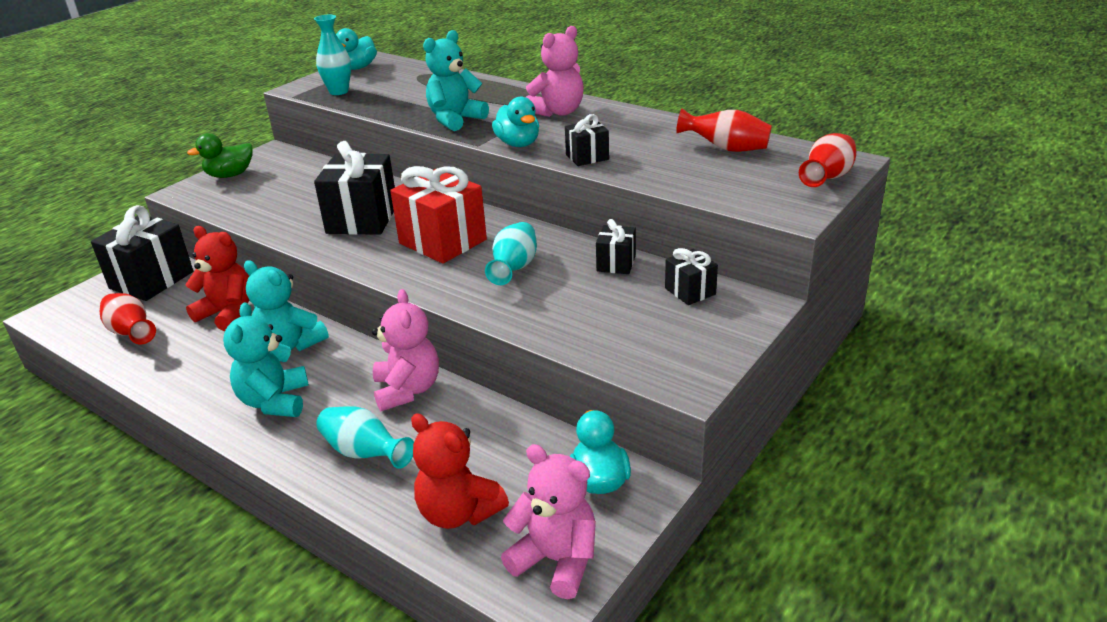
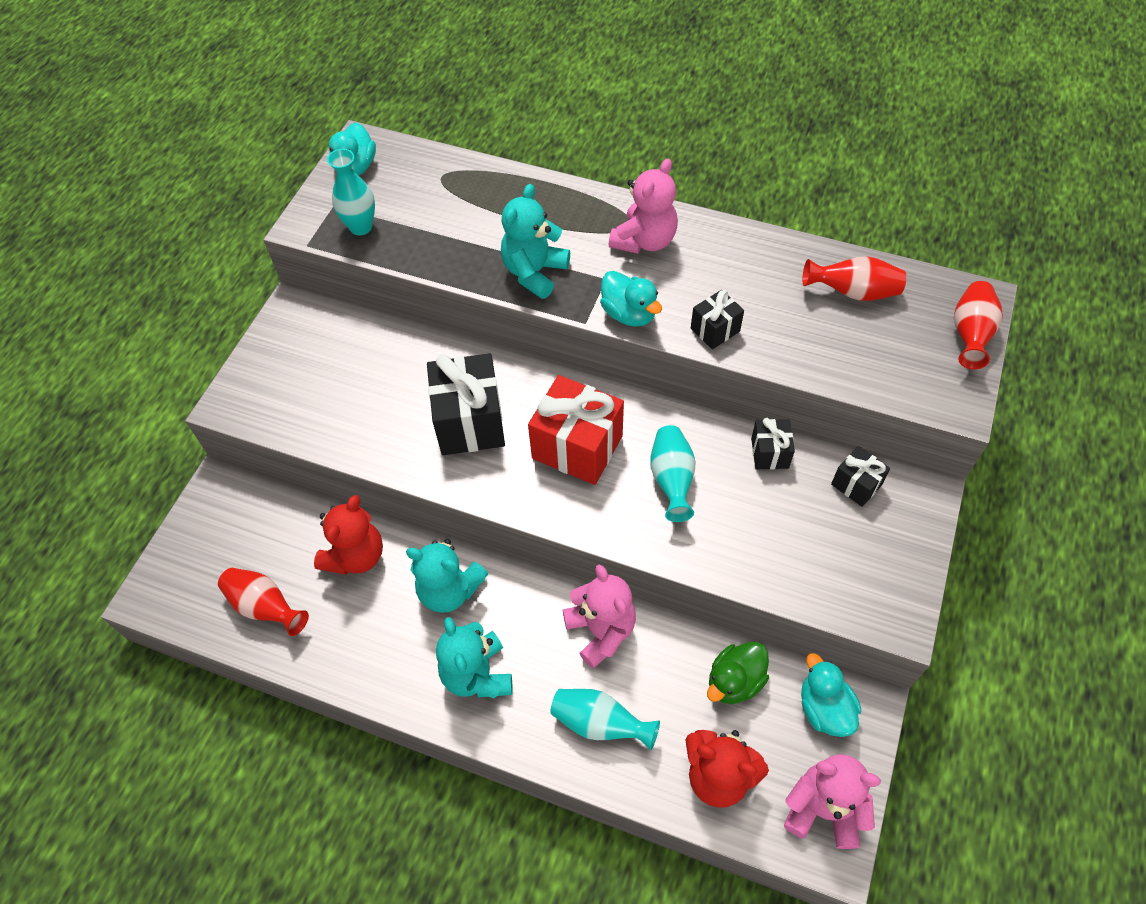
camera: 15 degrees left, 25 degrees up
(151, 280) = (236, 518): black gift -> none
(228, 313) = (355, 556): red teddy bear -> red teddy bear turned 105 degrees clockwise
(230, 175) = (268, 363): green duck -> green duck (734, 681)

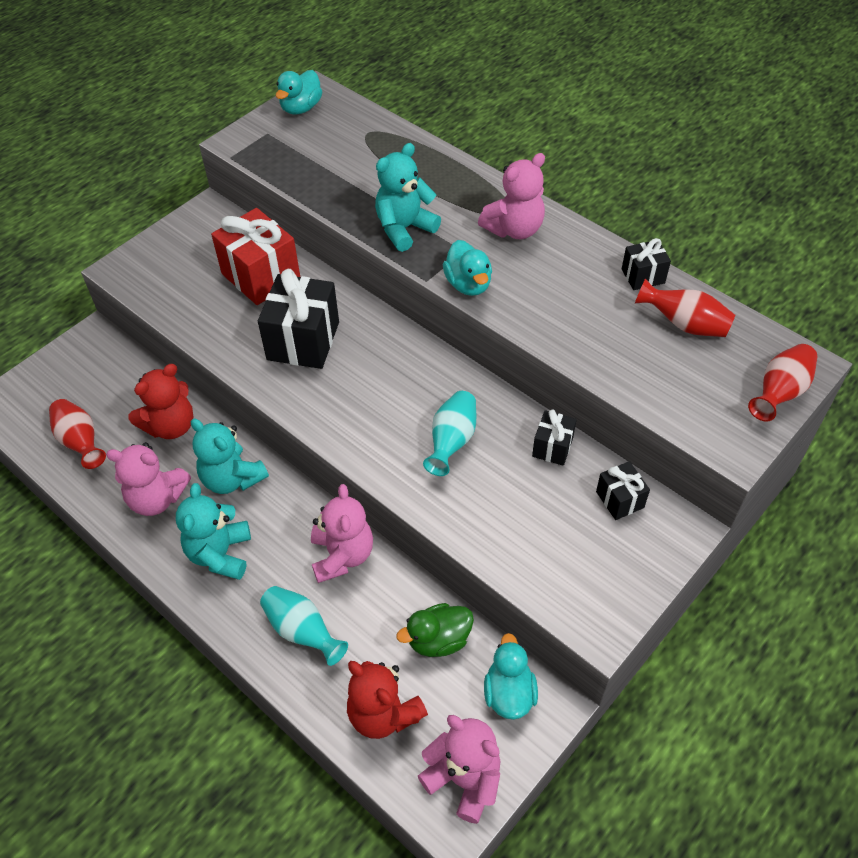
camera: 20 degrees right, 5 degrees down
(361, 227) = (280, 155): turquoise vase -> none
(381, 639) = (157, 498): none -> pink teddy bear
(577, 447) = (383, 389): red gift -> red gift (261, 276)
(715, 330) = (538, 319): black gift -> black gift (643, 276)

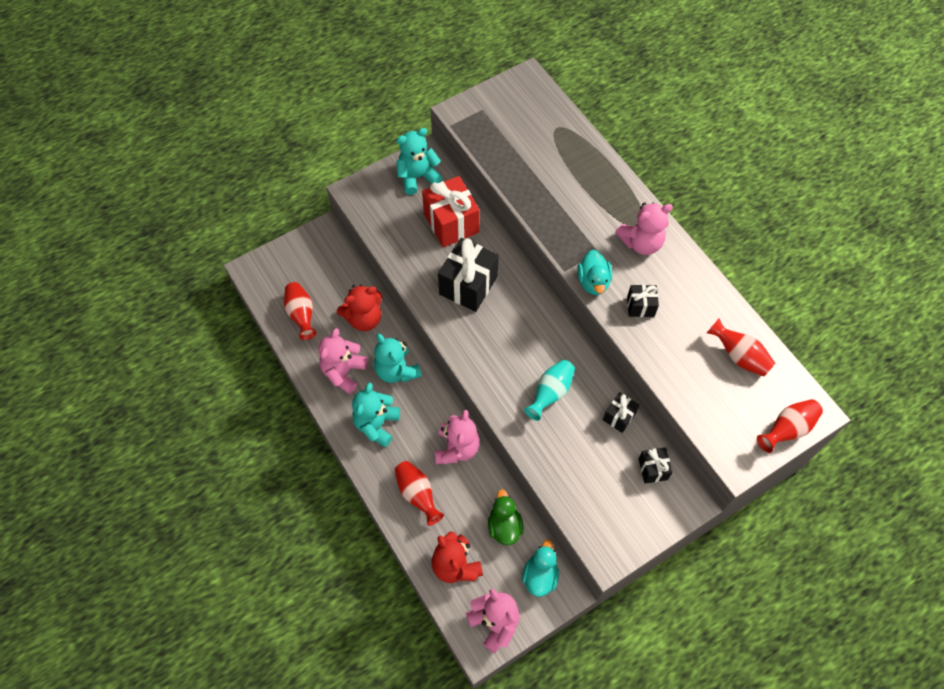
camera: 15 degrees right, 10 degrees up
(157, 498) = (344, 372): pink teddy bear -> pink teddy bear turned 90 degrees clockwise
(301, 108) = (513, 92): turquoise duck -> none
(302, 631) = (417, 494): turquoise vase -> red vase
(404, 229) = (560, 222): turquoise teddy bear -> turquoise teddy bear (417, 177)
(438, 640) = (504, 526): green duck -> green duck turned 90 degrees clockwise
(643, 276) = (723, 307): black gift -> black gift (640, 306)

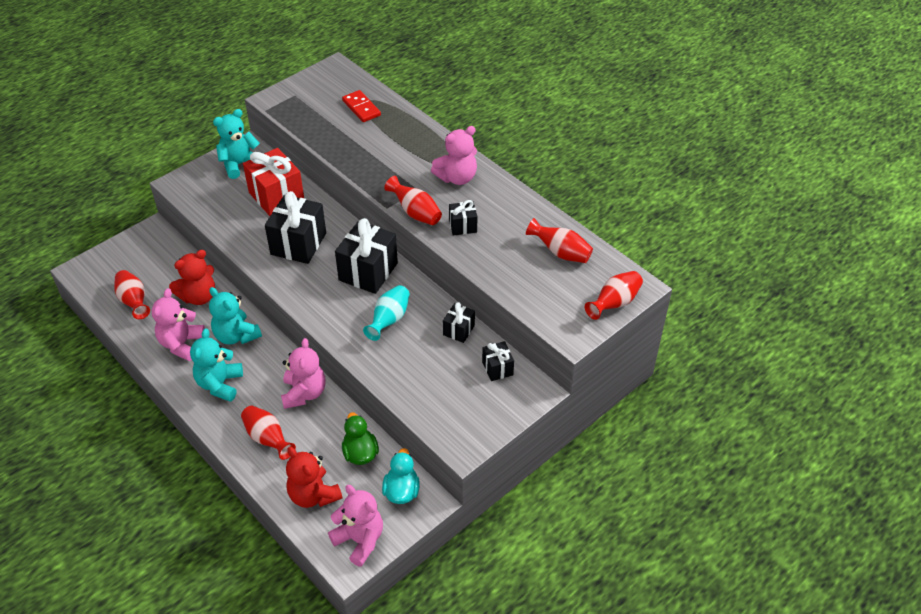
camera: 10 degrees left, 15 degrees down
(535, 331) = (368, 271): none -> black gift
(550, 136) = (361, 108): none -> red domino
(593, 282) = (415, 213): turquoise duck -> red vase

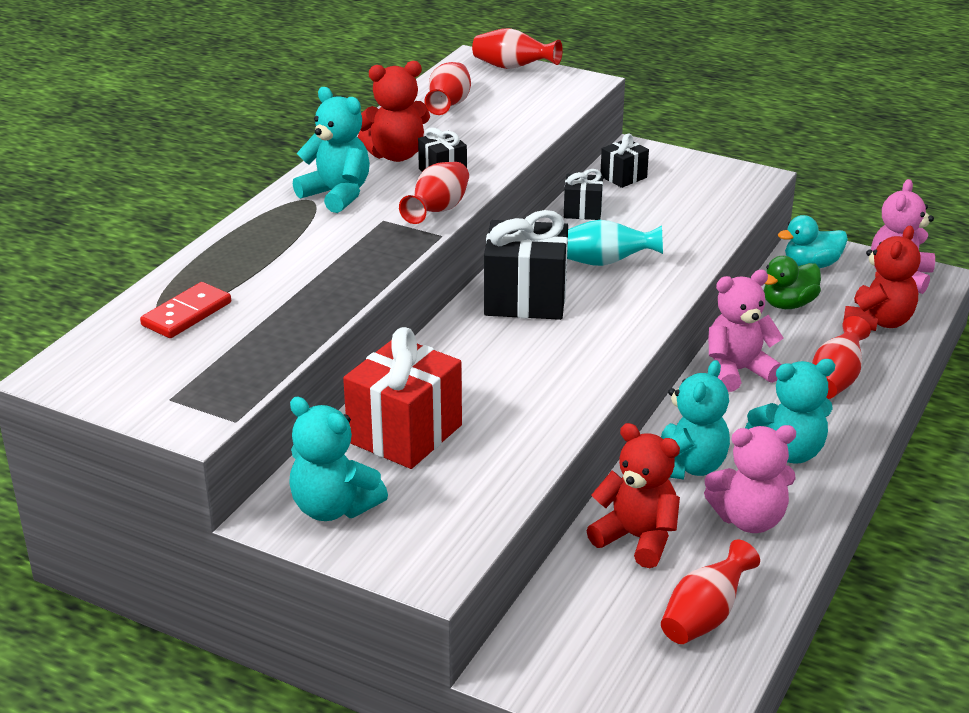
camera: 110 degrees left, 15 degrees down
(298, 244) = (508, 377): black gift -> none
(457, 177) = (337, 195): pink teddy bear -> turquoise teddy bear
(497, 211) = (395, 155): none -> red teddy bear

